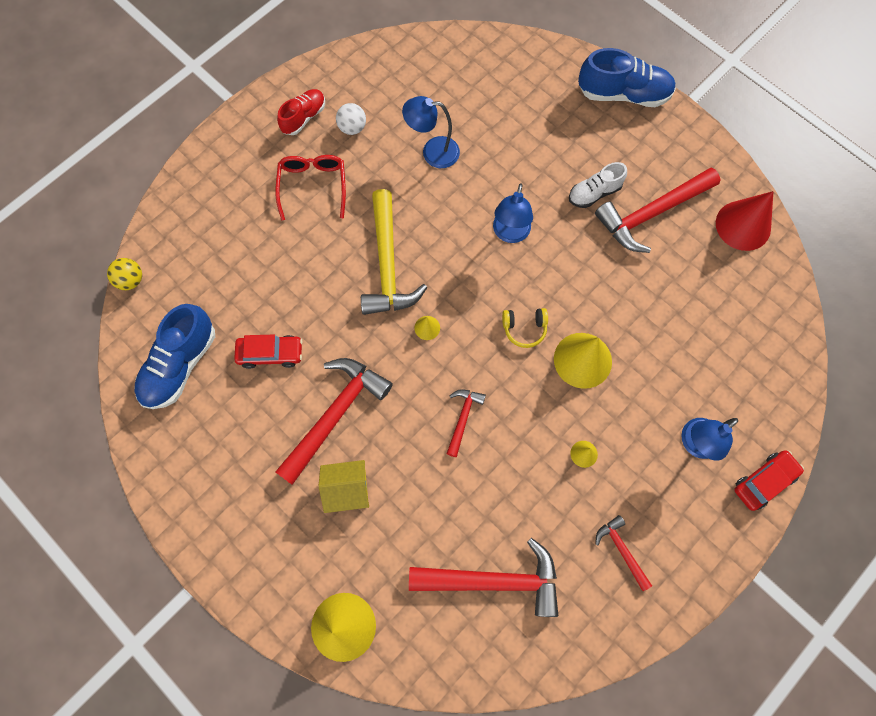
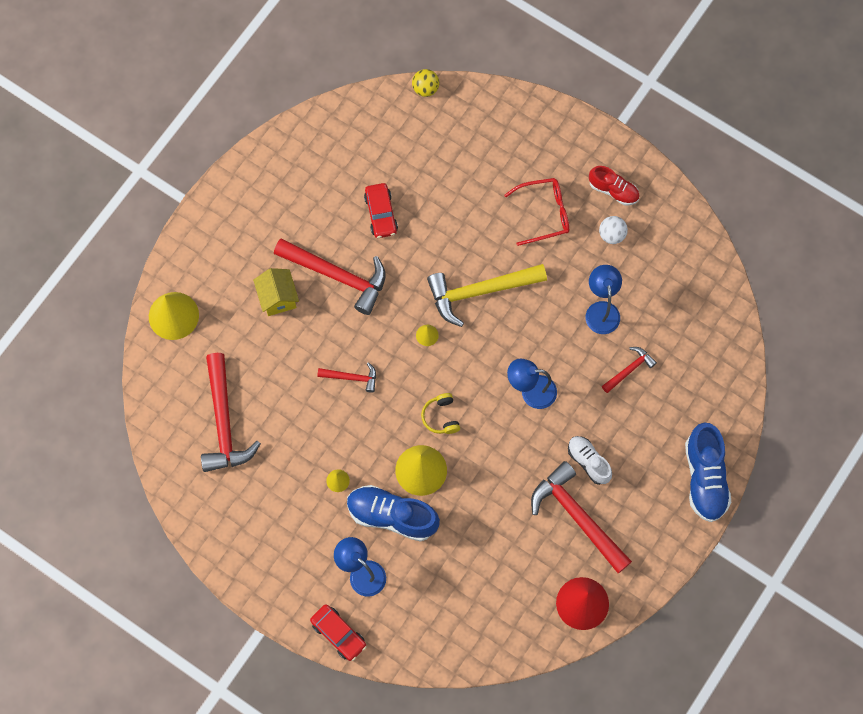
camera: 80 degrees right, 0 degrees up
(180, 365) = (358, 146): blue shoe -> blue shoe (392, 516)
(621, 550) = (263, 520): red hammer -> red hammer (629, 369)

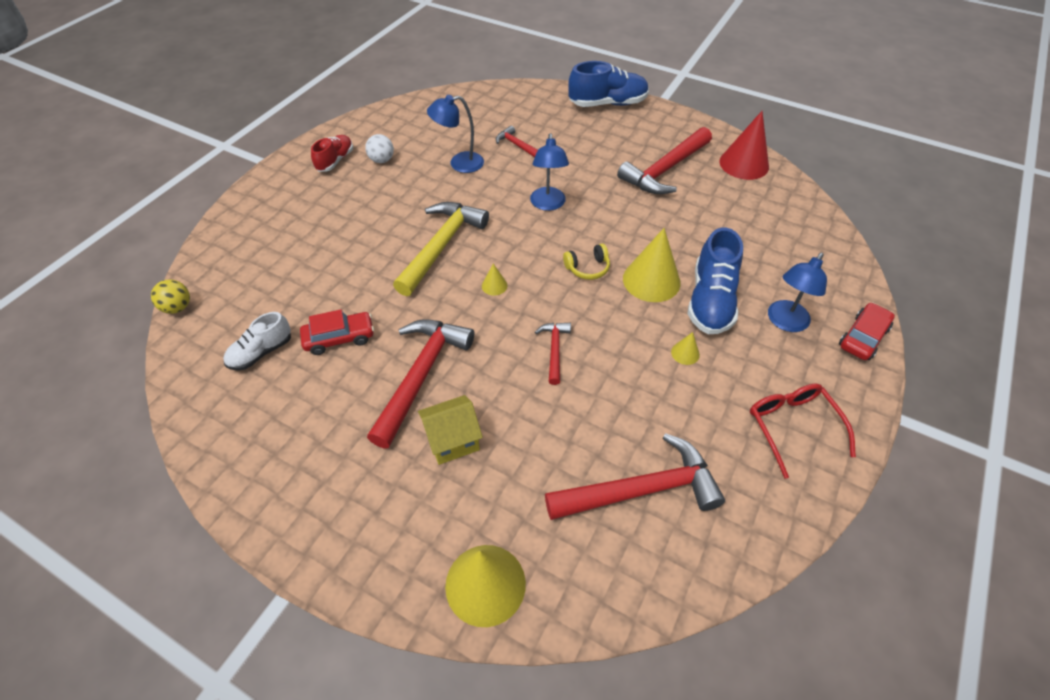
camera: 95 degrees left, 20 degrees down
(480, 291) = (441, 246): yellow hammer -> yellow hammer turned 135 degrees counterclockwise
(544, 213) = (354, 204): red glasses -> red glasses (792, 426)
(588, 462) = (610, 165): white shoe -> white shoe (261, 352)

